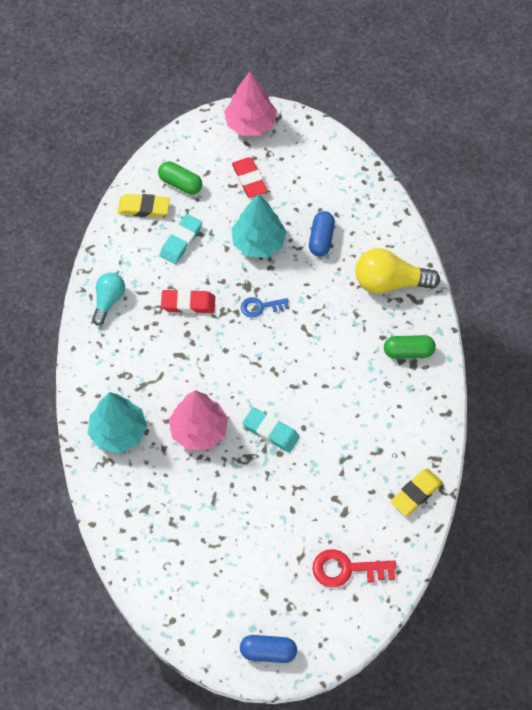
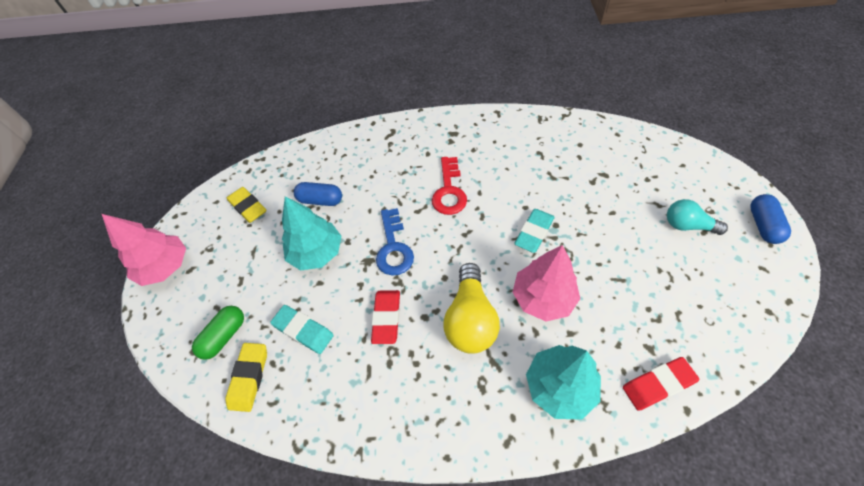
camera: 85 degrees left, 5 degrees down
(108, 301) = (378, 413): turquoise light bulb -> turquoise light bulb (687, 225)
(249, 180) = (237, 264): red eraser -> red eraser (658, 384)
(260, 307) = (393, 247): blue key -> blue key, size x1.58
(347, 569) = (658, 171): red key -> red key (449, 191)
(390, 282) = (372, 149): yellow light bulb -> yellow light bulb (470, 319)
(408, 352) = (442, 136): green capsule -> none
(416, 493) = (574, 129): yellow eraser -> yellow eraser (248, 207)

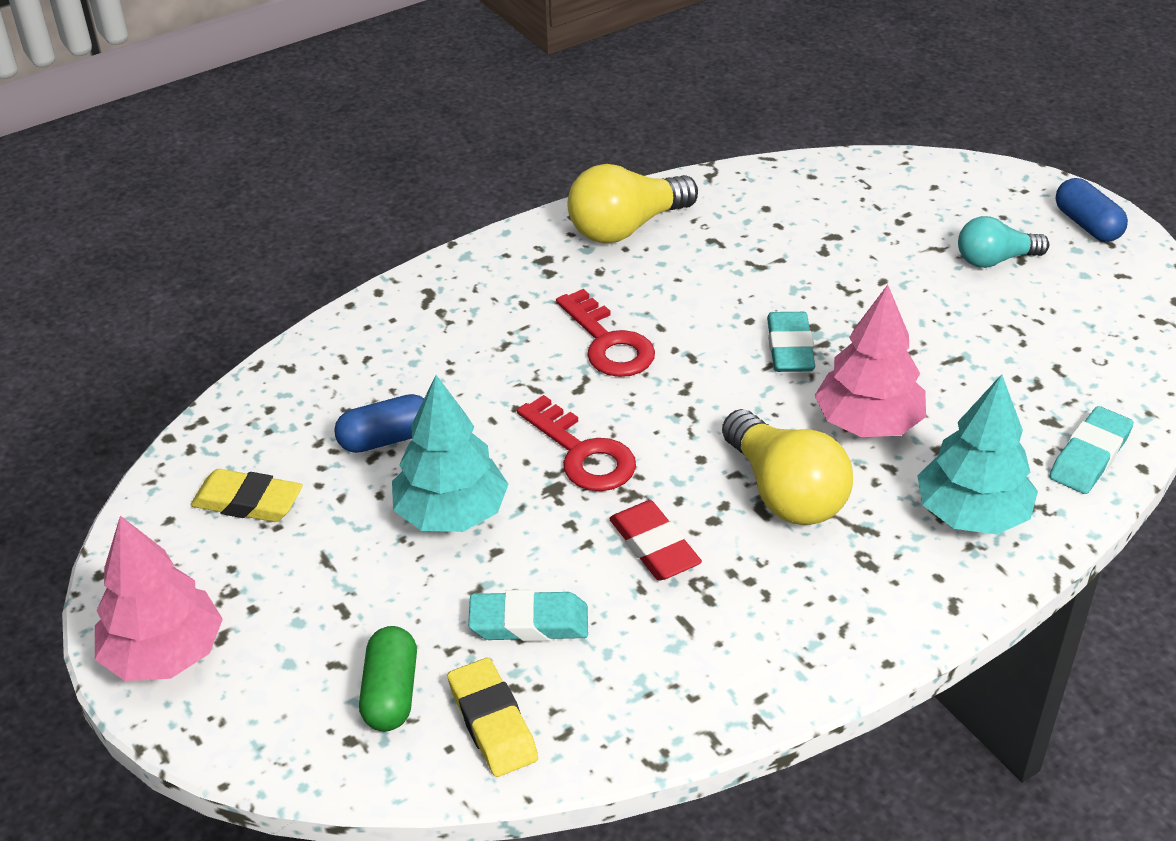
camera: 35 degrees left, 15 degrees down
(393, 247) = (582, 453): blue key -> red key
(503, 130) = (626, 227): none -> yellow light bulb
(658, 384) = (1089, 456): red eraser -> turquoise eraser

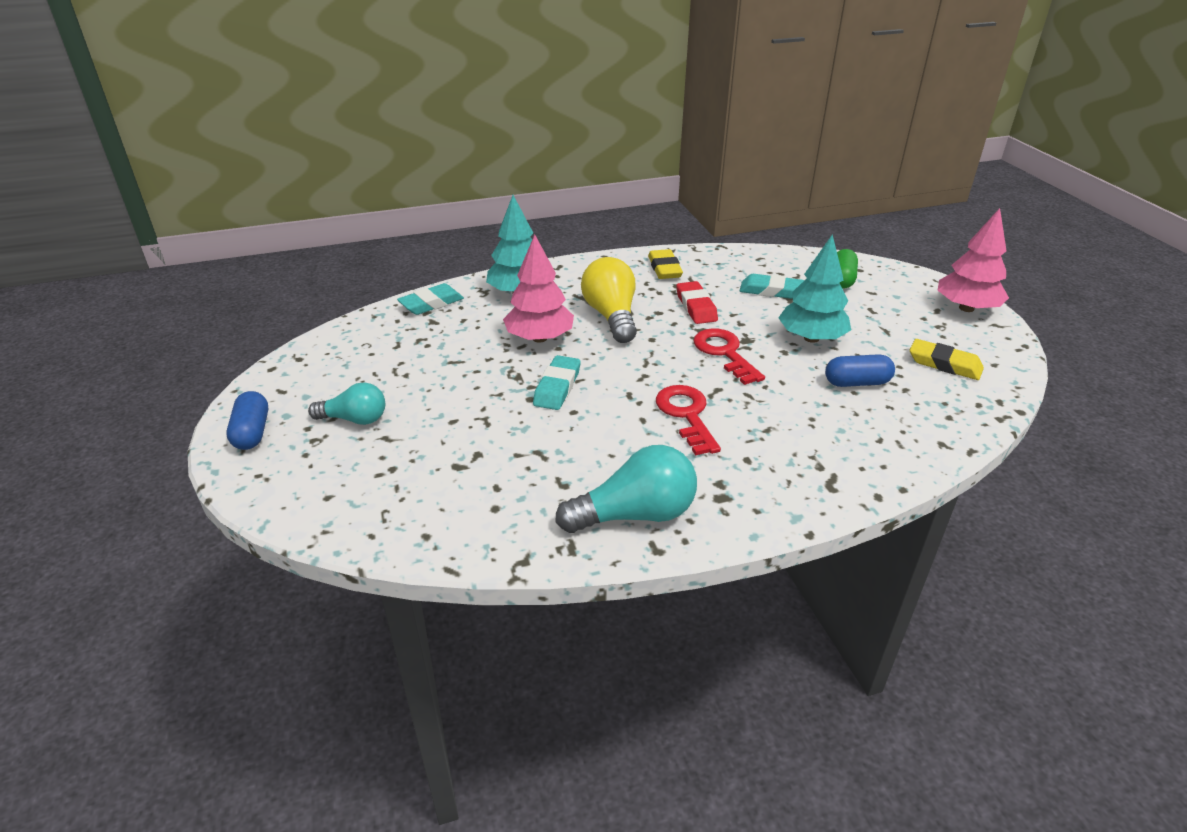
camera: 165 degrees left, 5 degrees down
(492, 723) = (792, 265): yellow eraser -> yellow eraser (664, 268)
(626, 227) = (635, 514): yellow light bulb -> turquoise light bulb

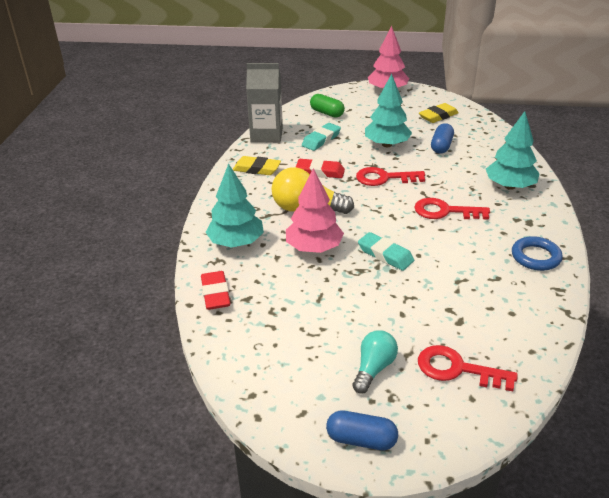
camera: 65 degrees left, 0 degrees up
(372, 478) = (457, 369): none -> red key
(431, 304) = (215, 294): turquoise eraser -> red eraser
(635, 514) = (535, 257): turquoise light bulb -> blue ring
(743, 256) = (266, 135): none -> grey carton
(806, 464) = (509, 186): none -> turquoise tree

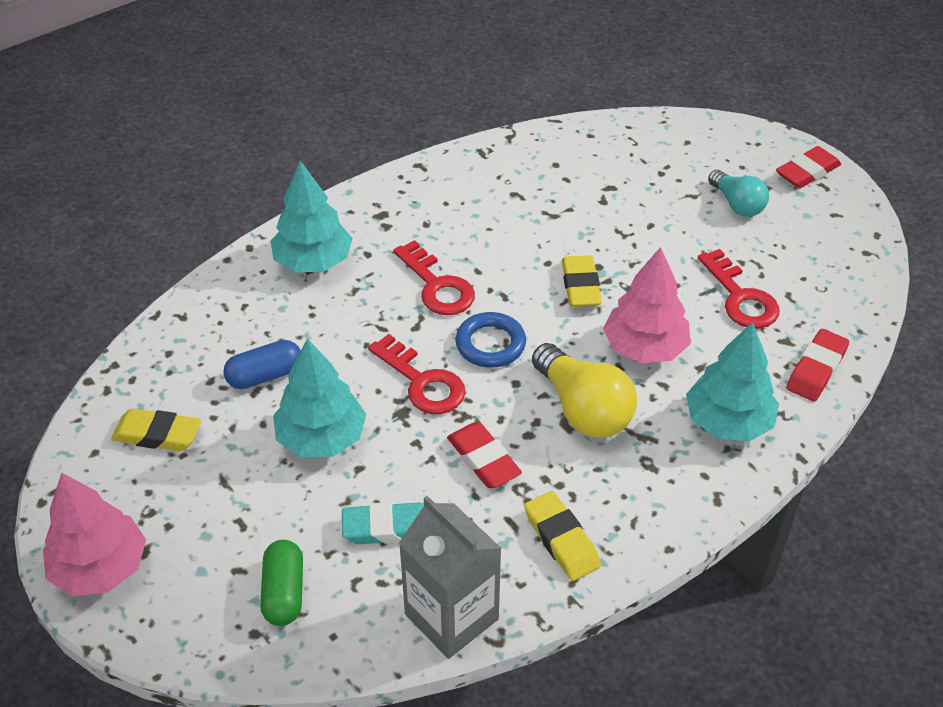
camera: 135 degrees left, 10 degrees up
(361, 439) = (807, 172): blue capsule -> red eraser
(373, 368) = (737, 204): turquoise light bulb -> turquoise light bulb turned 105 degrees counterclockwise
(385, 255) = (580, 286): turquoise eraser -> yellow eraser
(457, 369) = (669, 162): red key -> red key (740, 297)
(535, 257) = (446, 184): blue ring -> blue ring (490, 344)

